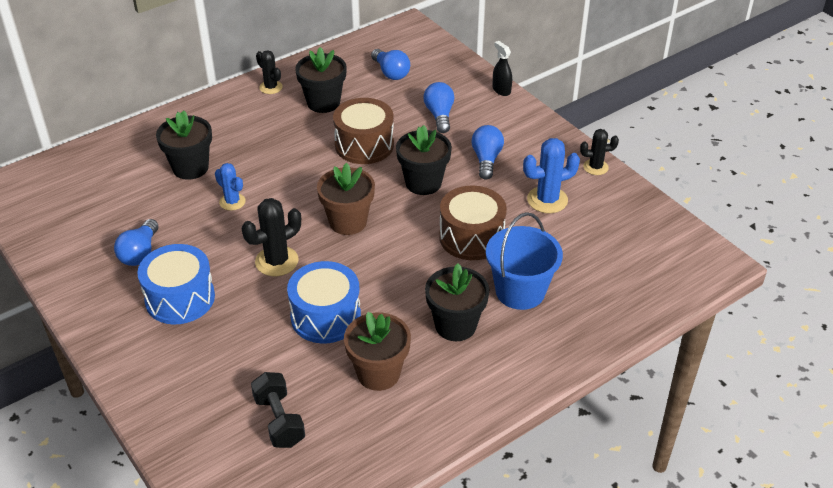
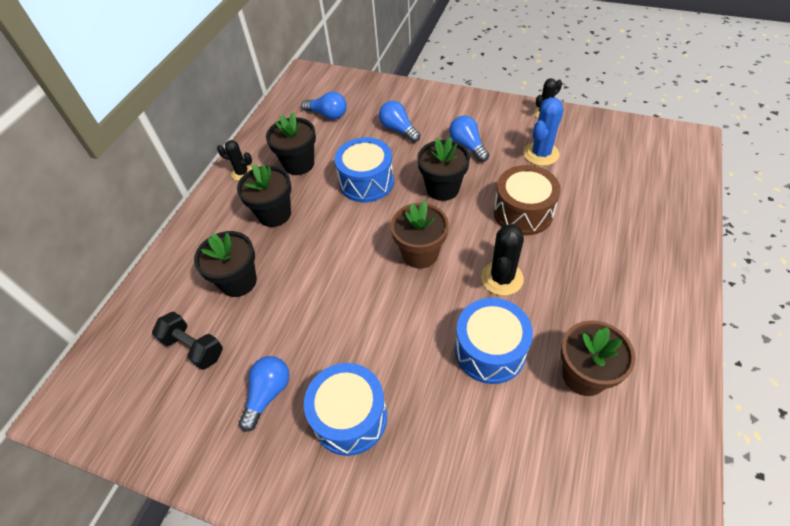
camera: 30 degrees left, 10 degrees up
(140, 253) = (268, 394): blue light bulb -> blue light bulb turned 135 degrees counterclockwise
(232, 202) = (306, 292): blue cactus -> none
(276, 261) = (399, 324): black cactus -> black cactus (502, 278)
(279, 420) = (558, 482): black dumbbell -> black dumbbell (193, 347)
(364, 145) = (366, 182): brown drum -> blue drum
(455, 325) = (591, 293): black flower pot -> black flower pot (274, 214)
(501, 90) = (422, 89): black spray bottle -> none
(520, 291) = (602, 235): blue bucket -> none

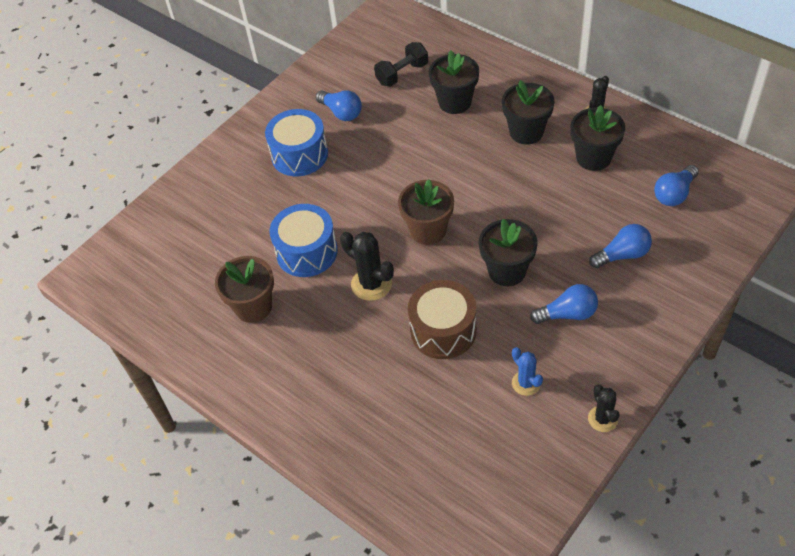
camera: 110 degrees right, 0 degrees up
(366, 182) = (543, 209): blue drum -> none
(541, 154) = (526, 383): blue cactus -> blue cactus, size x0.64

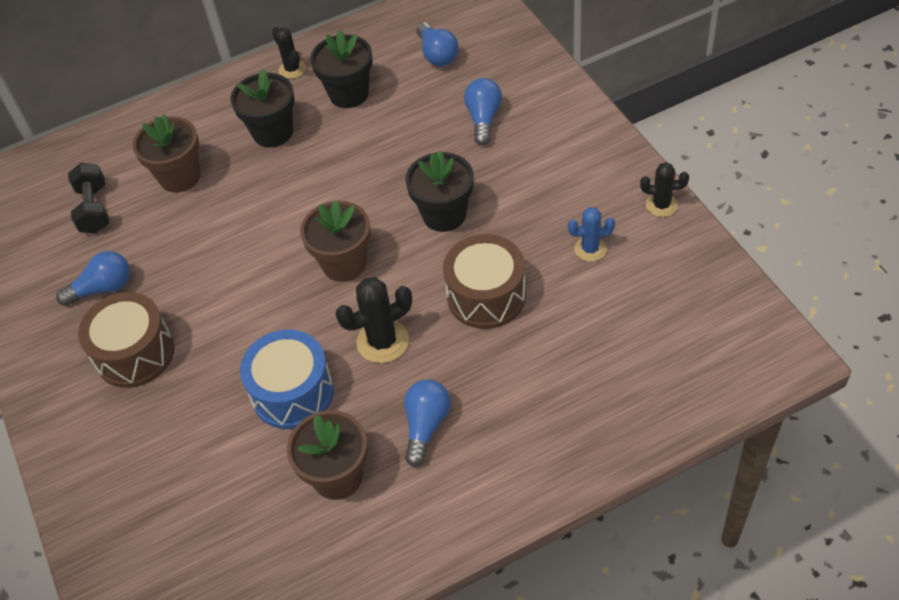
camera: 65 degrees left, 0 degrees up
(299, 155) = (135, 353): blue drum -> brown drum
(455, 102) = (180, 176): black flower pot -> brown flower pot
(567, 314) = (527, 186): blue light bulb -> blue light bulb (426, 426)

